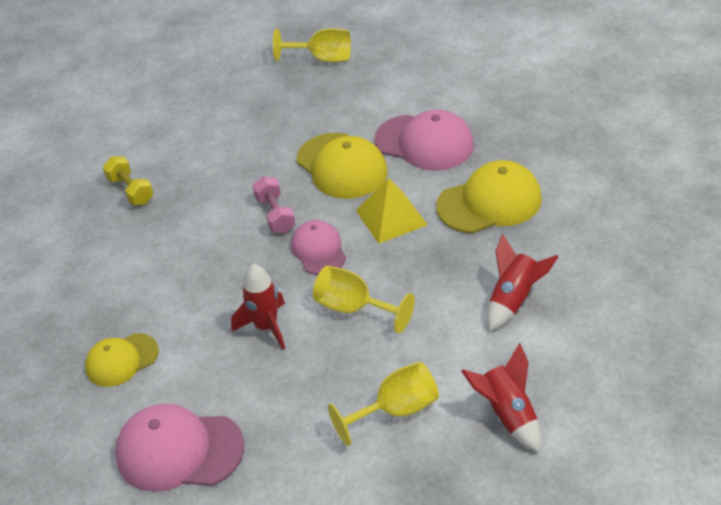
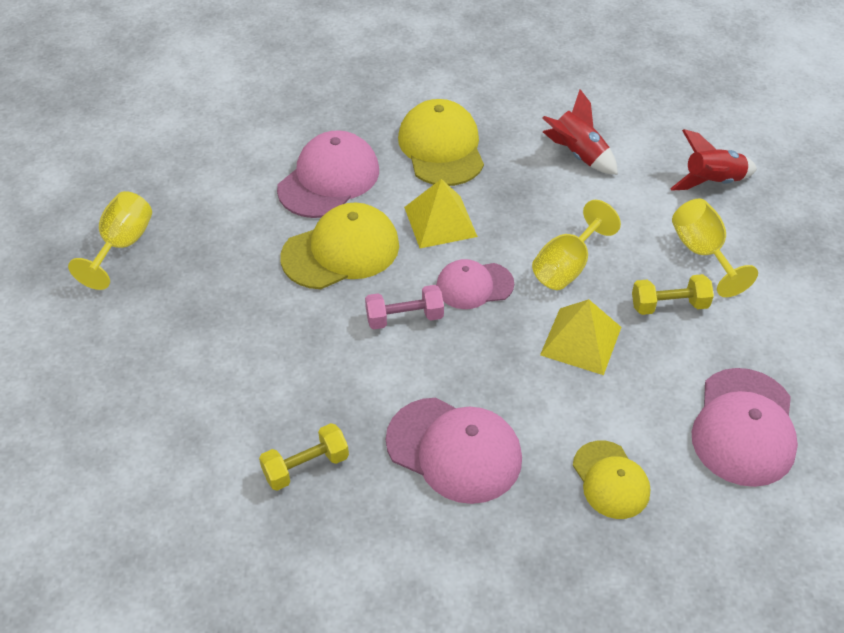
camera: 85 degrees left, 5 degrees up
(147, 264) = (454, 450): none -> pink cap
(266, 327) = (581, 340): red rocket -> yellow pyramid
(319, 387) = (669, 305): none -> yellow dumbbell

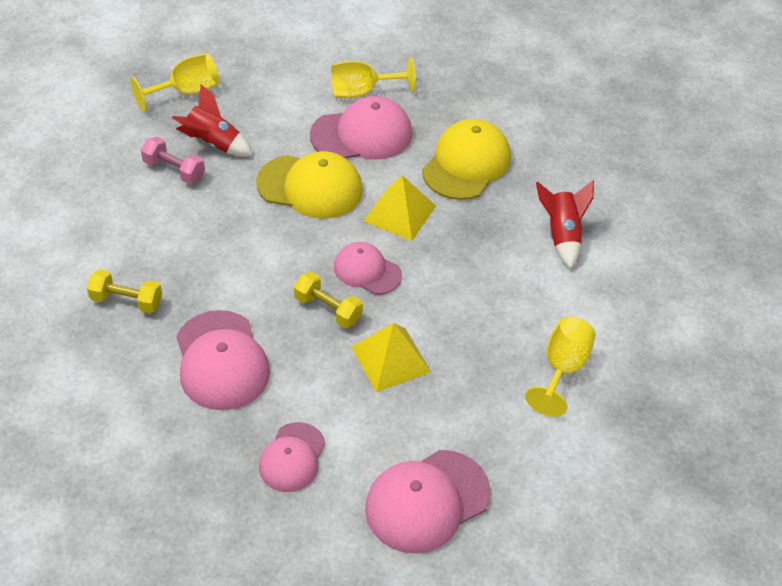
camera: 40 degrees right, 0 degrees up
(404, 318) = (295, 258): pink dumbbell -> pink dumbbell (174, 170)
(567, 267) = (447, 305): yellow goblet -> yellow goblet (362, 92)
(610, 480) = (292, 457): yellow cap -> pink cap
(669, 305) = (485, 384): yellow dumbbell -> yellow dumbbell (328, 309)
(712, 182) = (642, 326): red rocket -> red rocket (213, 144)

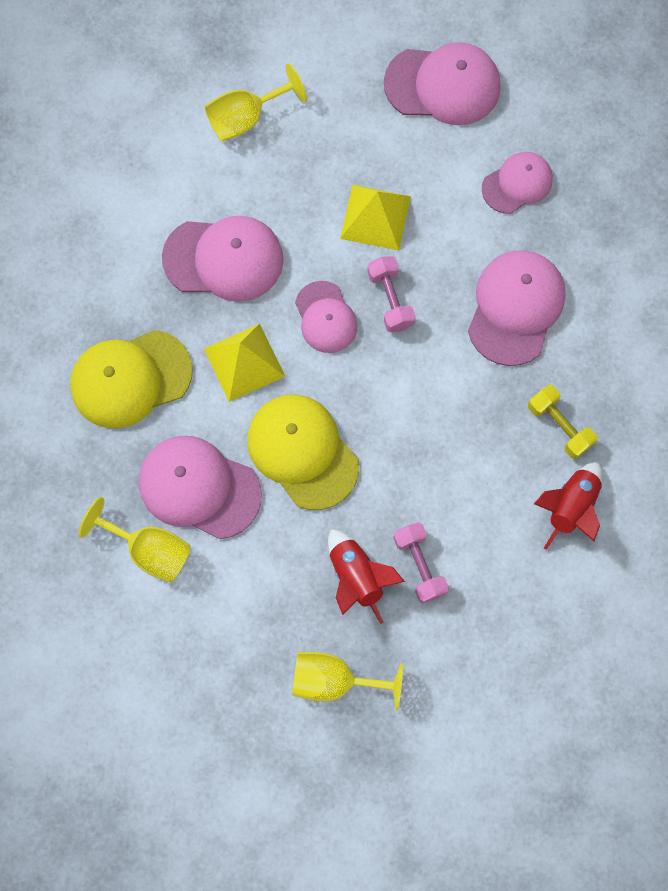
camera: 140 degrees left, 25 degrees up
(328, 309) = (390, 300): yellow dumbbell -> pink dumbbell
(478, 264) = (223, 259): none -> pink cap
(562, 235) = (122, 239): red rocket -> red rocket (570, 507)

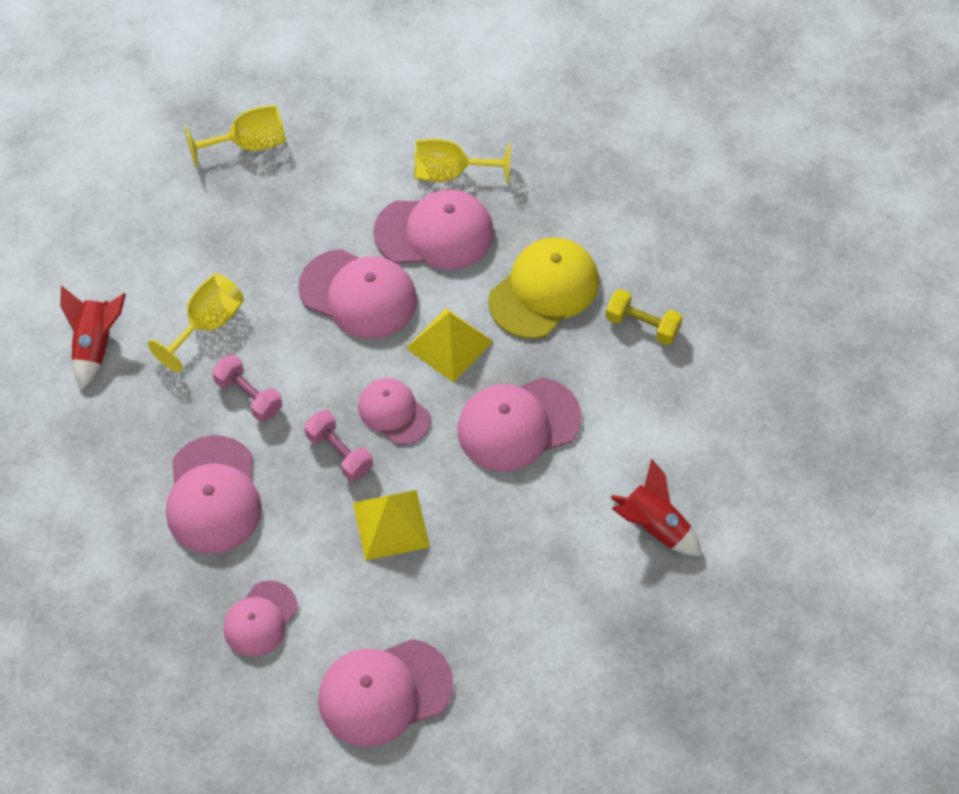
camera: 155 degrees right, 15 degrees down
(246, 118) = (572, 568): yellow goblet -> yellow goblet (207, 324)
(302, 452) = (358, 294): yellow cap -> pink cap
(356, 577) = (264, 220): red rocket -> red rocket (654, 527)
(419, 565) = (213, 250): pink dumbbell -> pink dumbbell (249, 396)
(559, 426) = (130, 408): yellow dumbbell -> yellow dumbbell (642, 325)

